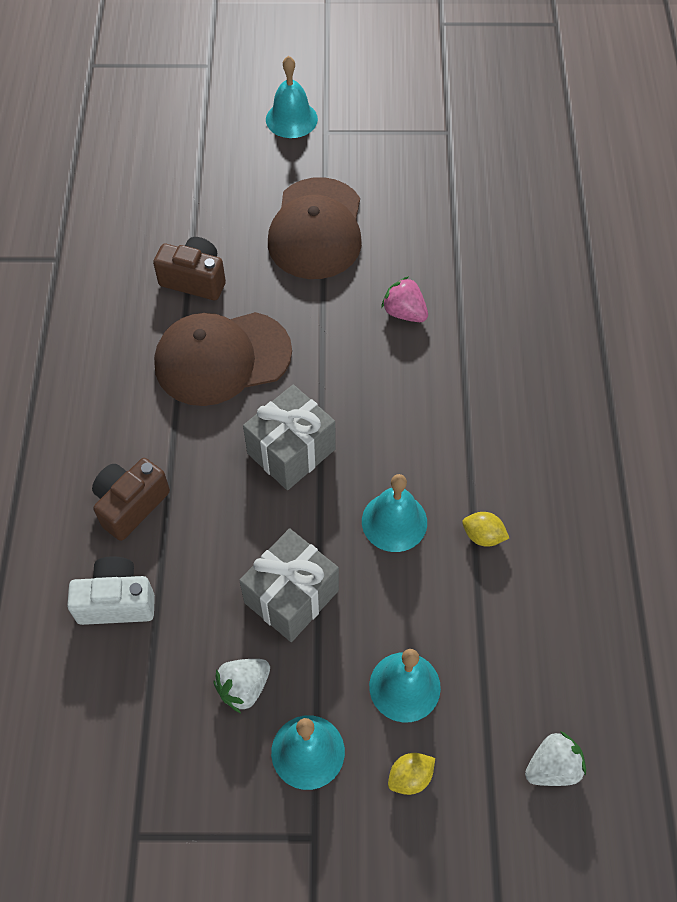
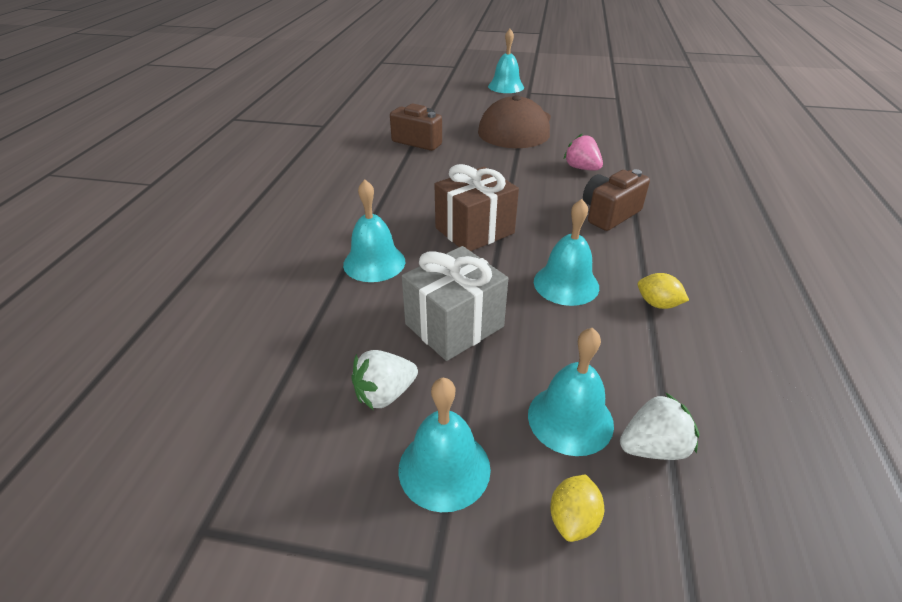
camera: 10 degrees right, 20 degrees down
(116, 601) = (281, 308): white camera -> none
(130, 505) = (322, 247): brown camera -> brown camera (609, 214)
(193, 520) = (374, 262): none -> turquoise bell
(222, 358) = (429, 177): brown cap -> none
(291, 451) = (474, 231): grey gift -> brown gift
(410, 777) = (573, 519): yellow lemon -> yellow lemon turned 45 degrees counterclockwise
(552, 767) = (773, 539): white strawberry -> white strawberry (653, 447)

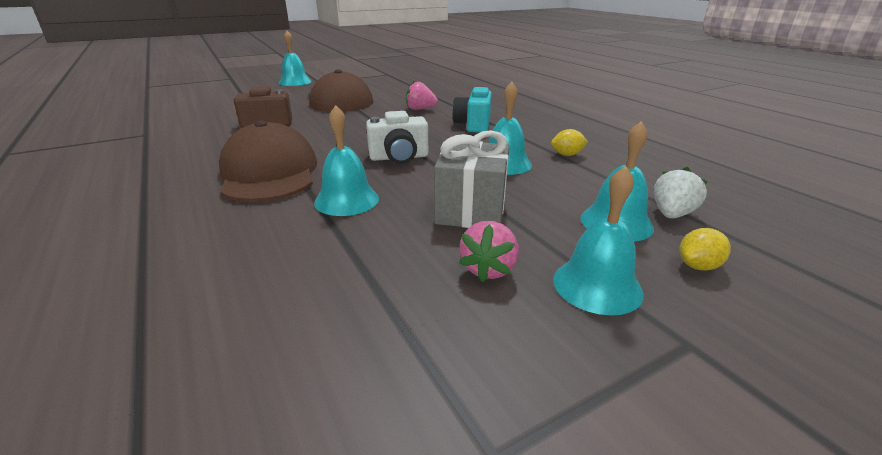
camera: 40 degrees left, 10 degrees down
(356, 205) = (269, 173): none -> brown cap
(385, 394) = (488, 269): white strawberry -> pink strawberry
(474, 231) = (399, 157): brown gift -> white camera
(573, 519) = (698, 266): yellow lemon -> yellow lemon turned 75 degrees clockwise
(609, 214) = (473, 125): brown camera -> turquoise camera

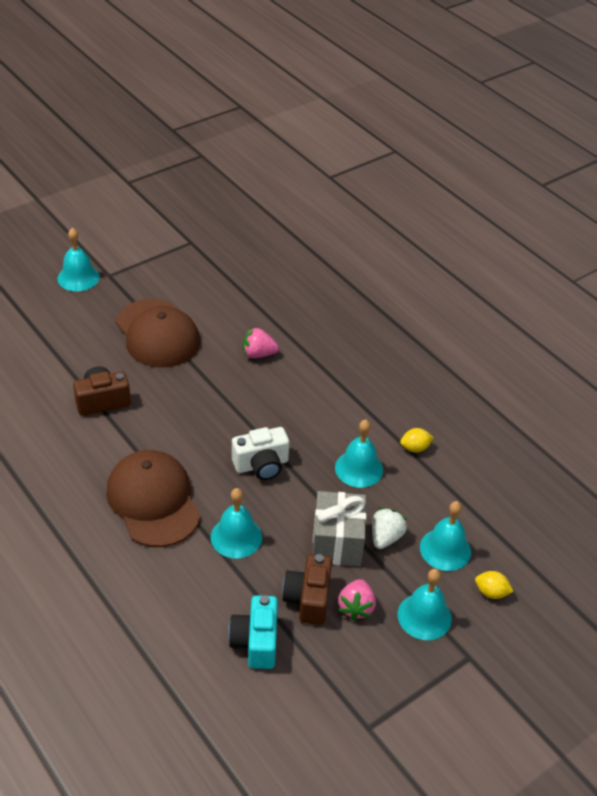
camera: 10 degrees left, 15 degrees up
(419, 256) = (308, 599): none -> brown camera
(473, 125) = (322, 391): turquoise camera -> turquoise camera (255, 642)
(671, 214) = (487, 535): white strawberry -> white strawberry (385, 537)
(698, 266) = (491, 592): yellow lemon -> yellow lemon turned 60 degrees clockwise

